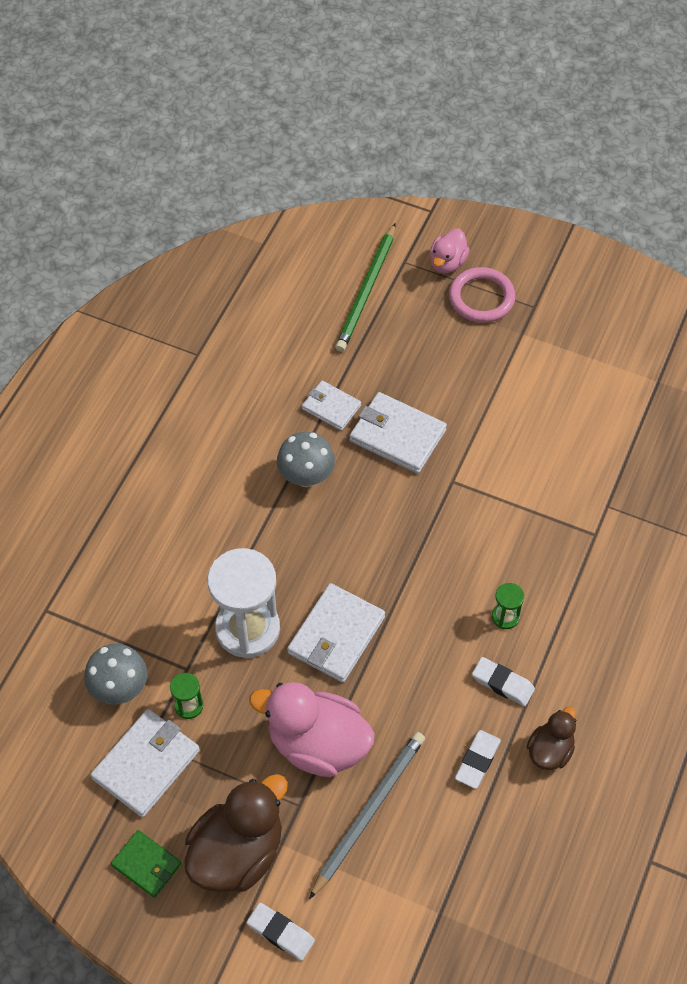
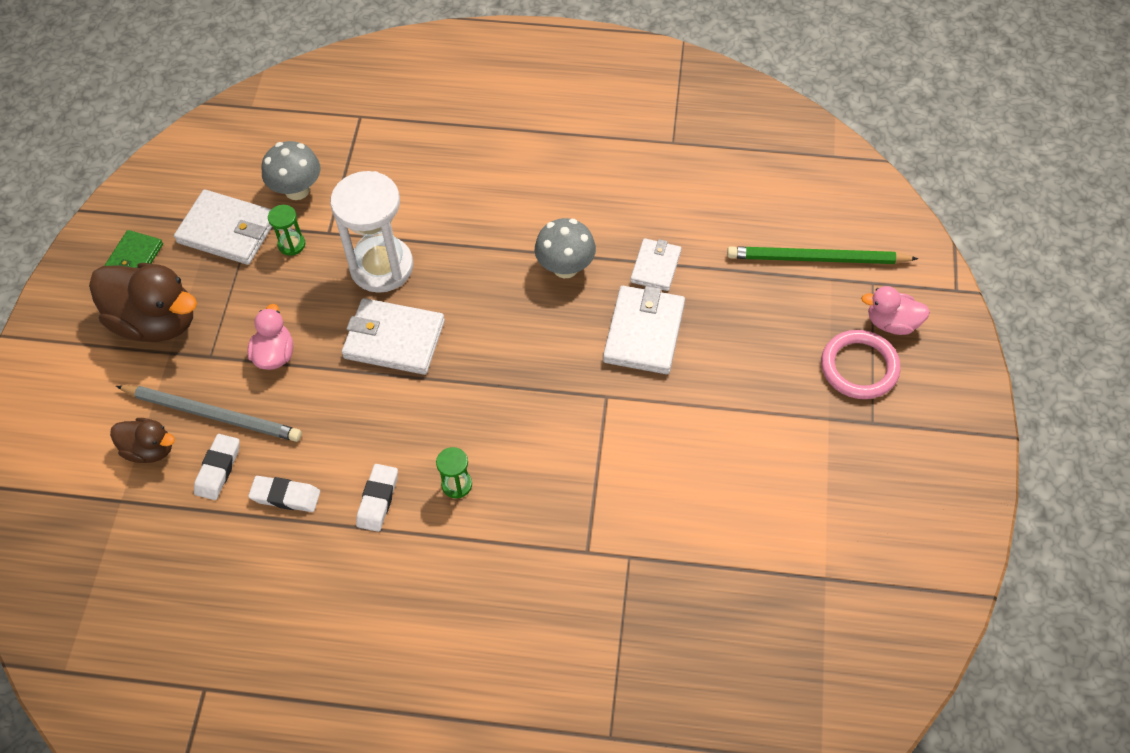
camera: 75 degrees right, 0 degrees up
(280, 933) = (85, 375): white eraser -> white eraser (218, 469)
(317, 744) = (275, 354): pink duck -> pink duck, size x0.54
(550, 750) = (311, 562): brown duck -> brown duck (150, 449)

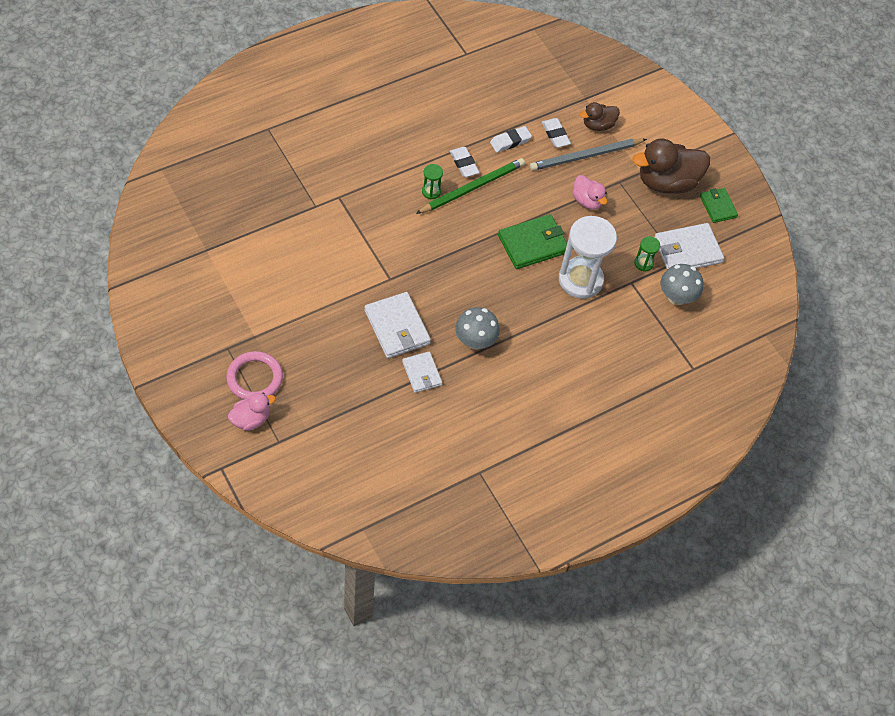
camera: 135 degrees right, 0 degrees up
(394, 339) = (533, 244): white wallet -> green wallet
(816, 259) = (325, 438): green pencil -> green pencil (472, 188)

